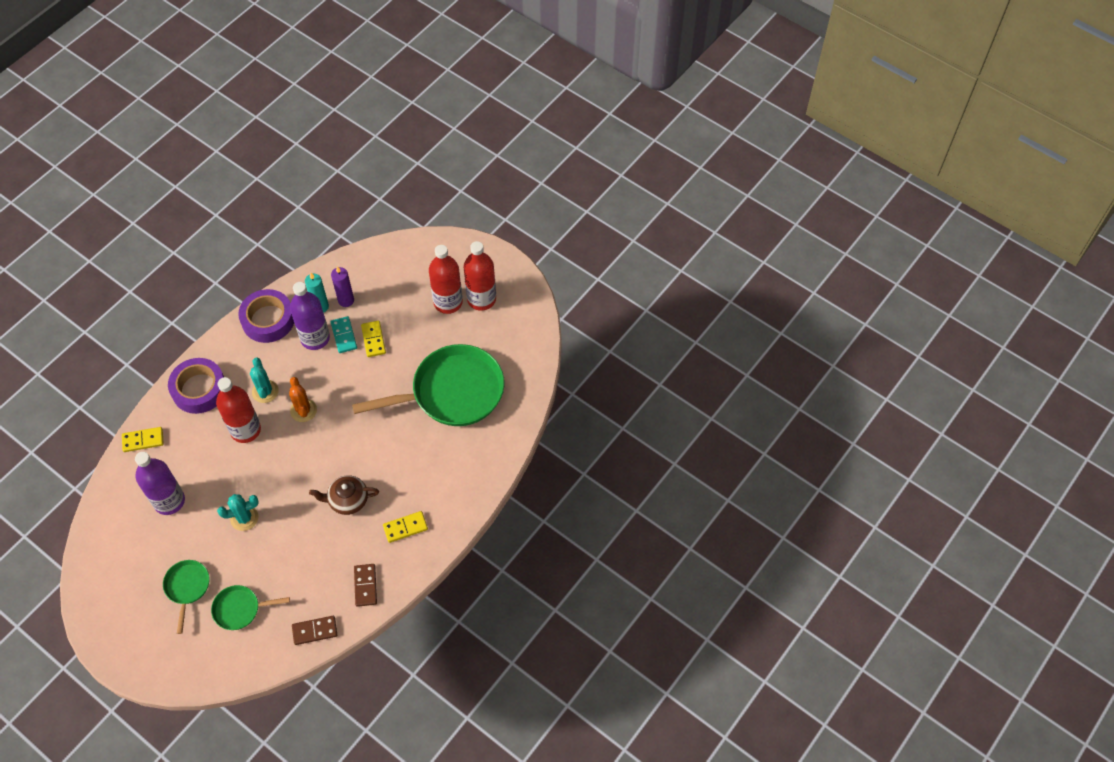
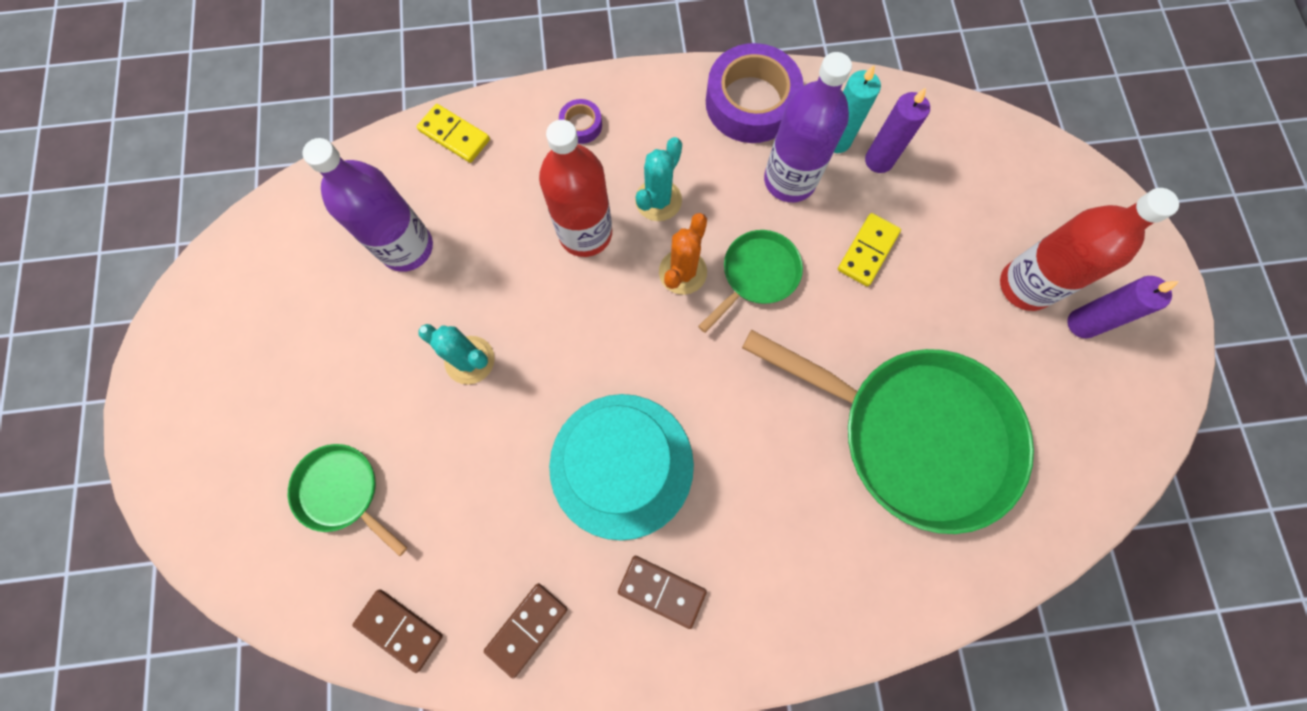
camera: 45 degrees right, 15 degrees up
(187, 588) = (313, 393): green pan -> green pan (756, 275)
(199, 389) = (581, 125): purple tape -> purple tape, size x0.45
(344, 336) = (832, 210): turquoise domino -> none
(347, 500) = (621, 465): brown teapot -> turquoise hat
(405, 527) = (662, 590): yellow domino -> brown domino
(481, 299) = (1082, 324): red bottle -> purple candle

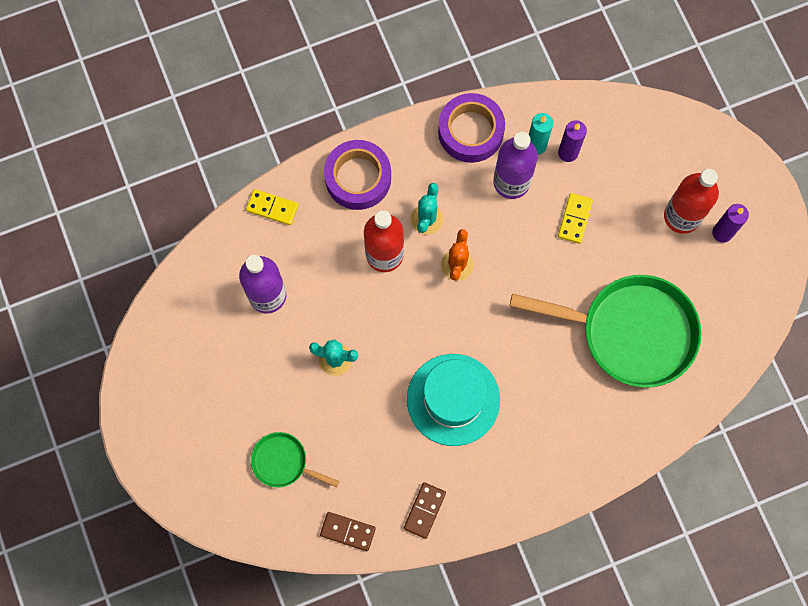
camera: 15 degrees left, 0 degrees up
(581, 125) = (358, 178): purple tape -> purple tape, size x2.22
(662, 590) = (499, 467): brown domino -> none
(756, 275) = (506, 254): green pan -> none

